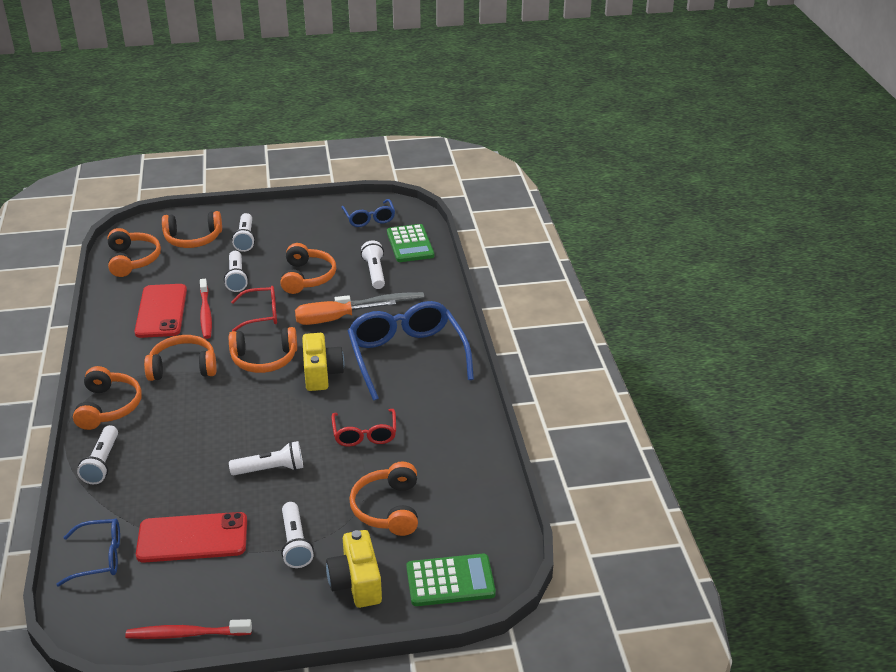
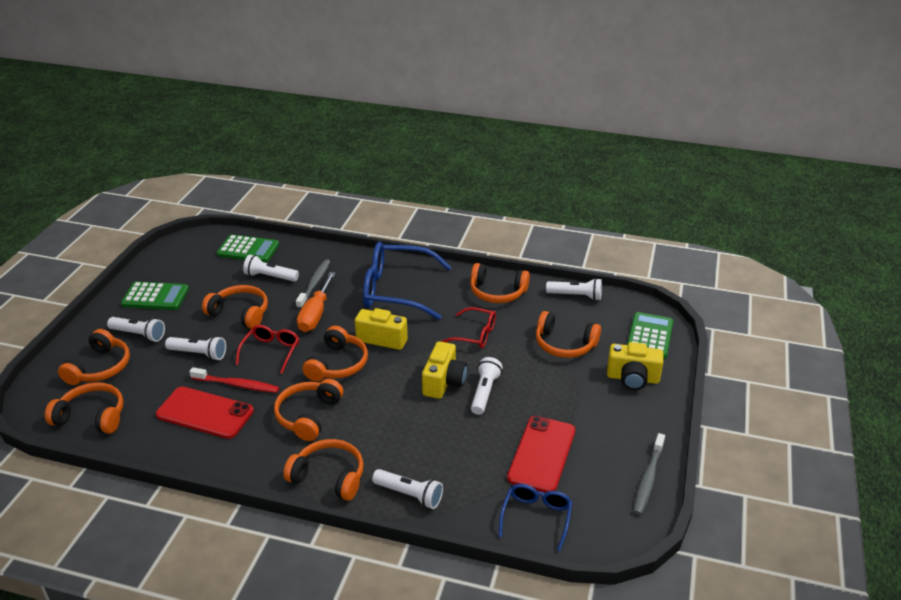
camera: 65 degrees left, 0 degrees up
(187, 634) = (648, 478): red toothbrush -> grey toothbrush
(273, 436) = (444, 382): none -> yellow camera
(295, 543) = (577, 398): white flashlight -> white flashlight (575, 296)
(302, 226) = (155, 297): none -> green calculator
(369, 219) = (187, 259): blue glasses -> none
(454, 429) = (497, 292): none -> orange headphones

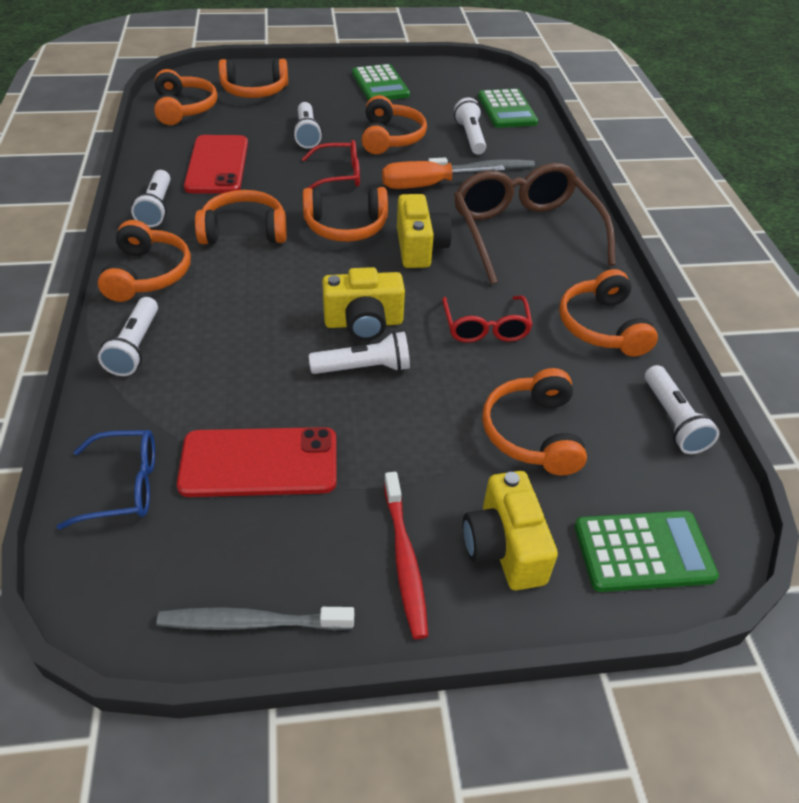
camera: 65 degrees right, 10 degrees up
(139, 334) = (315, 94): white flashlight -> white flashlight (157, 208)
(236, 385) = (271, 170): red toothbrush -> red toothbrush (404, 559)
(396, 290) = (524, 232): blue glasses -> brown glasses

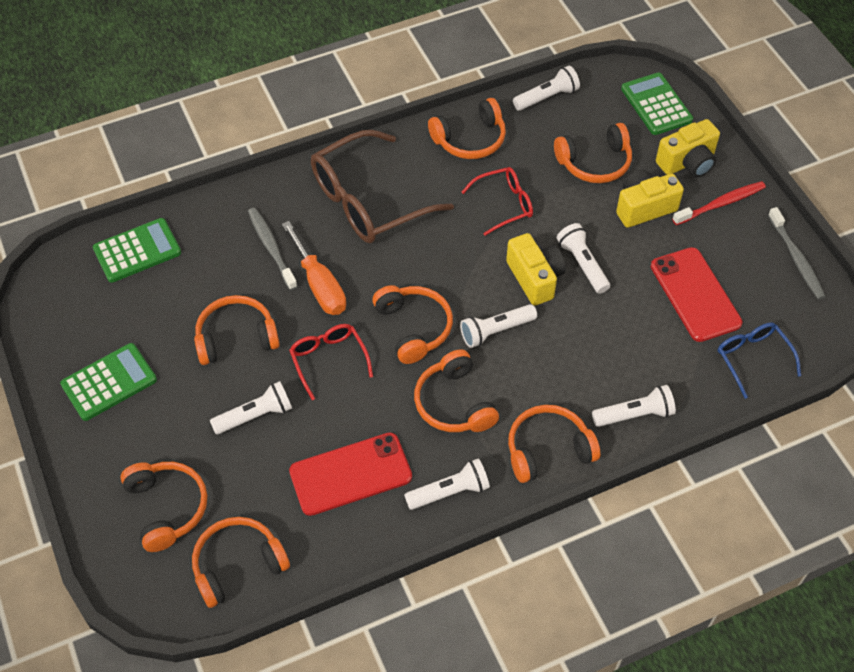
camera: 105 degrees left, 10 degrees up
(419, 248) = (422, 267): yellow camera -> yellow camera (644, 208)
(470, 137) = (210, 270): white flashlight -> white flashlight (496, 331)

